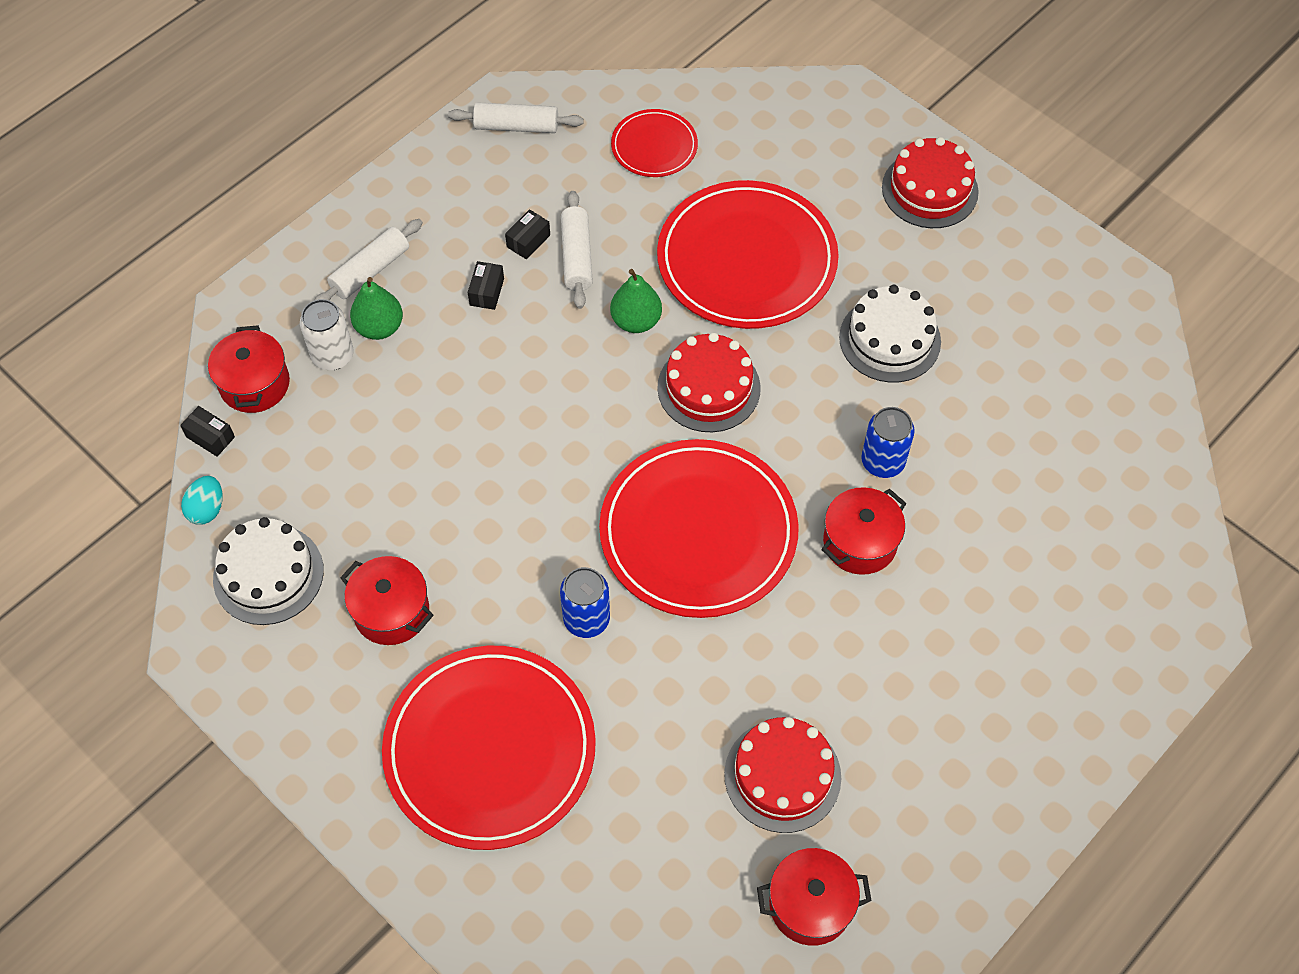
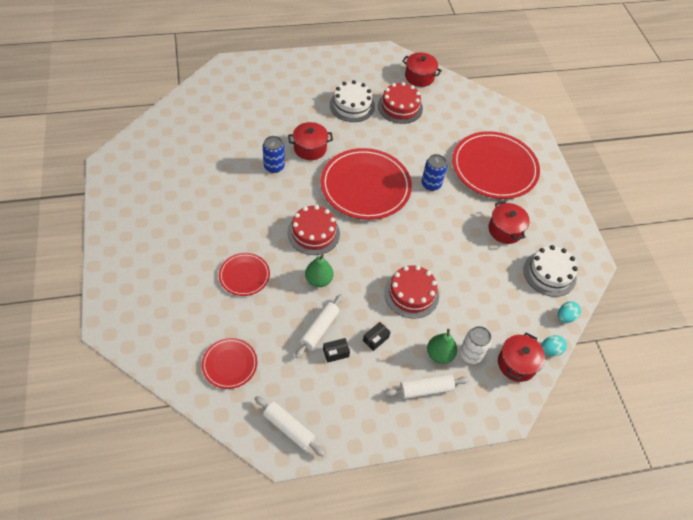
camera: 150 degrees left, 5 degrees down
(210, 437) = (550, 350): black box -> turquoise egg
(747, 260) = (244, 275): red plate -> red plate, size x0.50
(890, 339) = (222, 205): white cake -> white cake (352, 105)
(929, 189) = (131, 253): red cake -> red cake (411, 294)

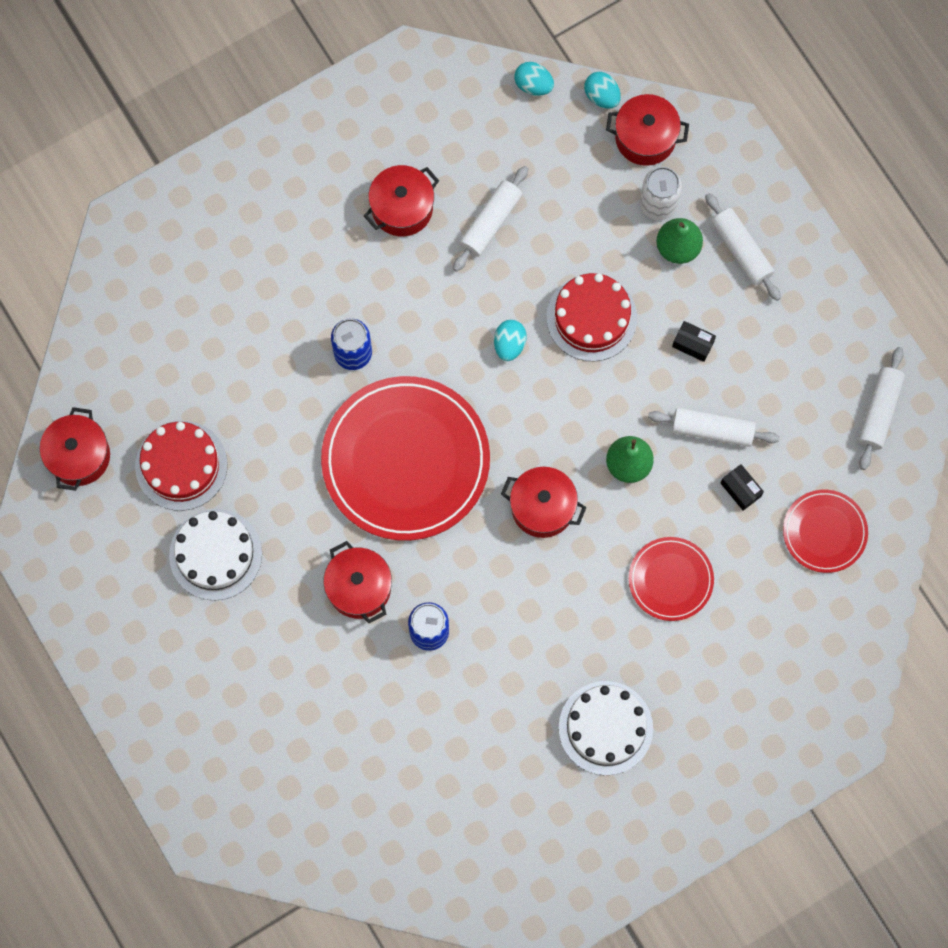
camera: 105 degrees left, 20 degrees up
(313, 233) = (542, 507): red cake -> red pot
(336, 353) = (740, 392): black box -> black box (740, 489)
(410, 250) = (509, 344): none -> turquoise egg
(484, 266) = (491, 222): none -> white rolling pin
(494, 168) = (266, 258): red plate -> none
(549, 273) = (461, 122): white cake -> white cake (605, 728)

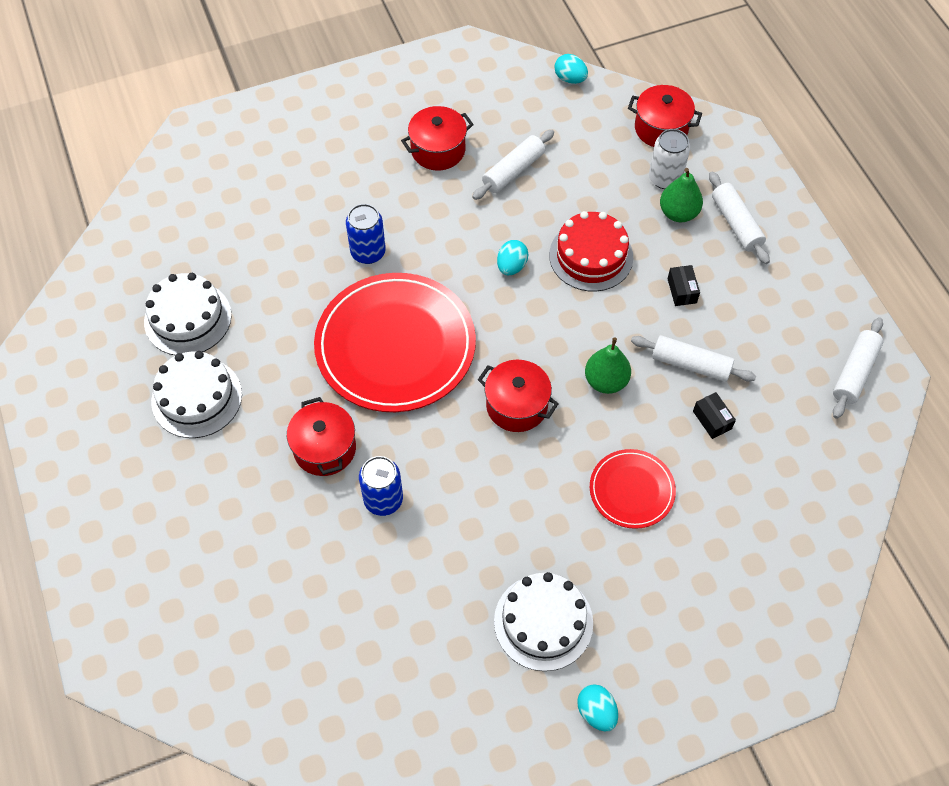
camera: 10 degrees right, 15 degrees down
(79, 456) = (98, 297): red pot -> none
(181, 465) = (188, 318): red cake -> white cake
(602, 96) = (627, 94): turquoise egg -> turquoise egg (596, 712)
(693, 344) = (682, 291): black box -> black box turned 45 degrees clockwise
(824, 532) = (791, 471): red plate -> none

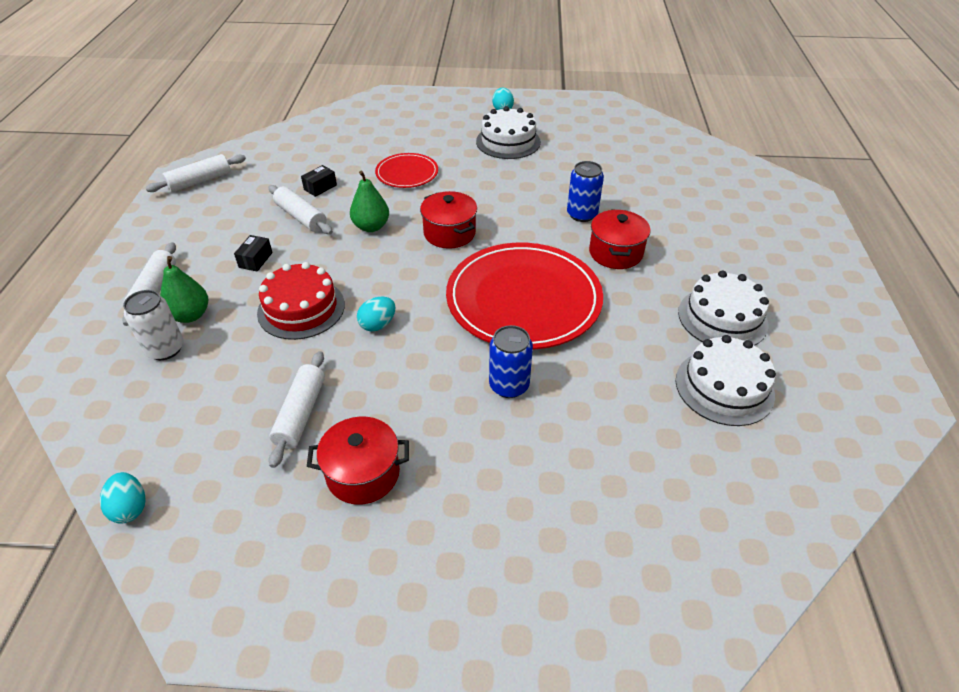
camera: 155 degrees left, 15 degrees down
(513, 171) = (300, 414): white rolling pin -> white rolling pin turned 60 degrees counterclockwise
(661, 128) = (109, 400): red pot -> none
(712, 420) = (320, 187): black box -> black box turned 45 degrees clockwise

